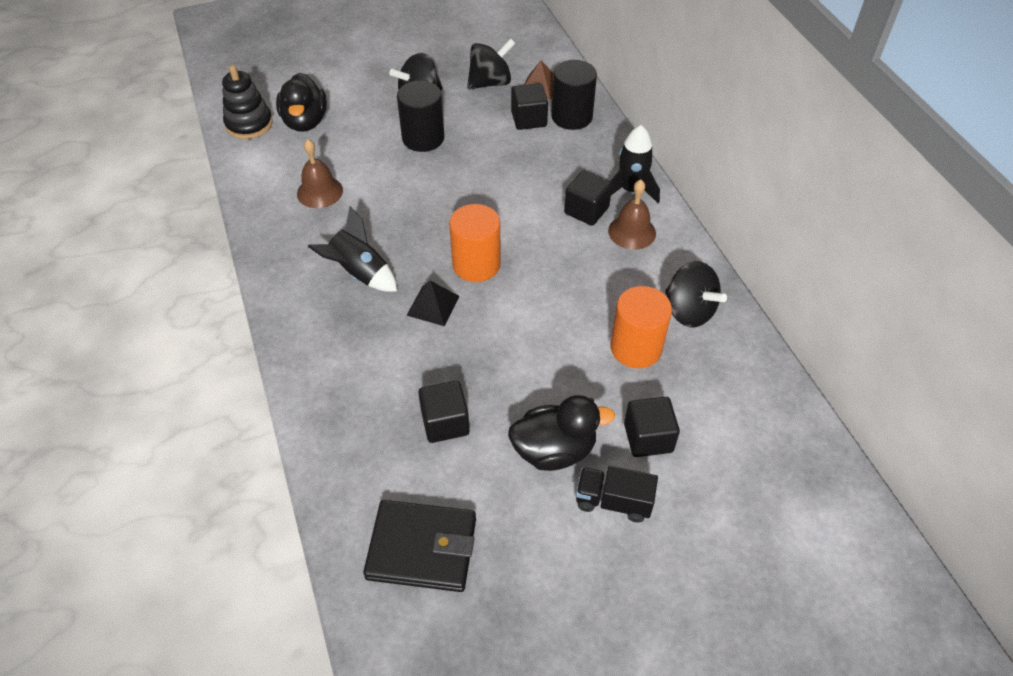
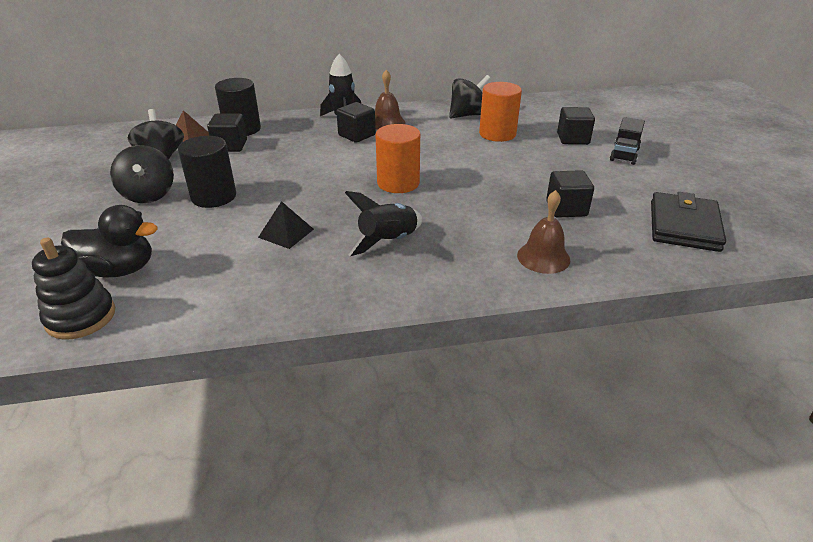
camera: 80 degrees left, 15 degrees down
(320, 192) = (253, 262): brown bell -> brown bell (543, 257)
(433, 305) = (440, 206): black pyramid -> black pyramid (286, 233)
(554, 450) = (587, 169): black duck -> none

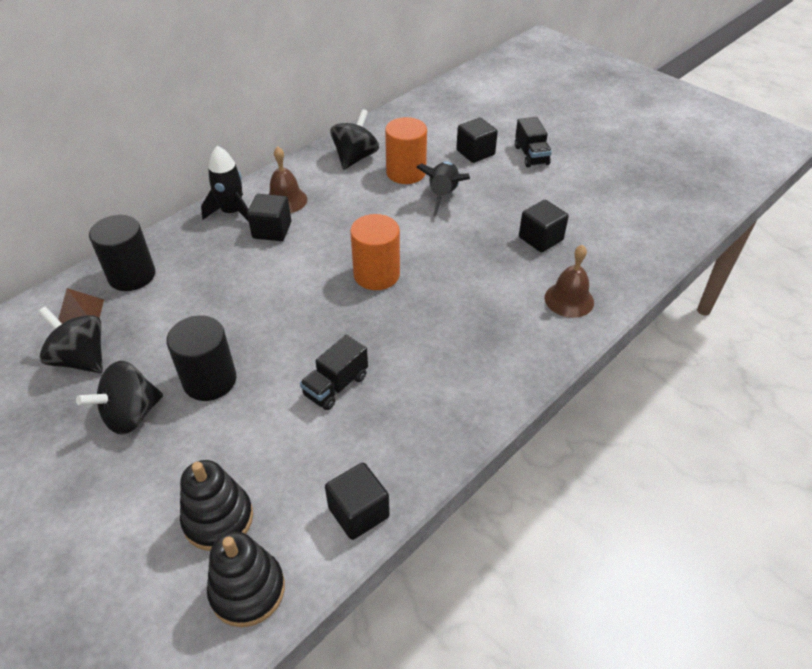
camera: 35 degrees left, 10 degrees up
(119, 270) = (218, 519): black duck -> black stacking toy
(149, 195) = (131, 415): black spinning top -> black spinning top turned 105 degrees clockwise
(230, 146) = (146, 305): black cube -> black cube (358, 512)
(286, 233) = (336, 386): black pyramid -> black truck
(388, 241) = (437, 347): black rocket -> black rocket (443, 195)
(684, 226) = (634, 217): black wallet -> none

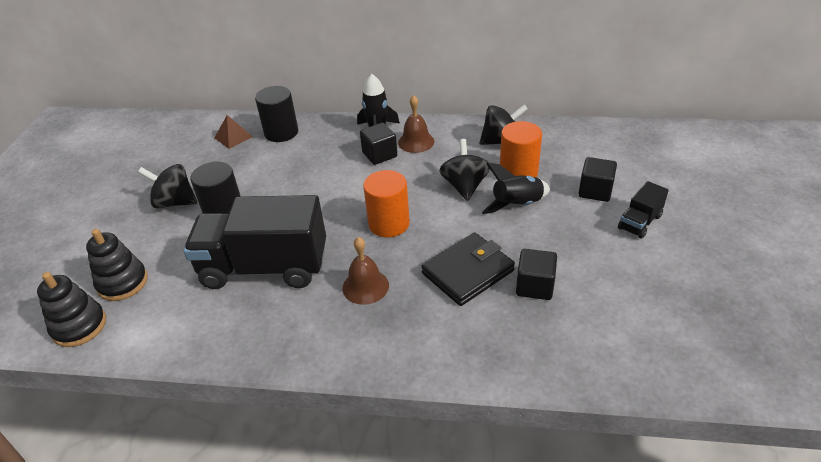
camera: 55 degrees right, 5 degrees down
(81, 359) = (201, 159): black spinning top -> black spinning top (465, 186)
(336, 386) = (265, 267): black truck -> black truck, size x2.24
(358, 512) = (165, 341): black cube -> none
(488, 263) = (468, 272): none -> black wallet
(569, 299) = (478, 343): brown bell -> brown bell (365, 286)

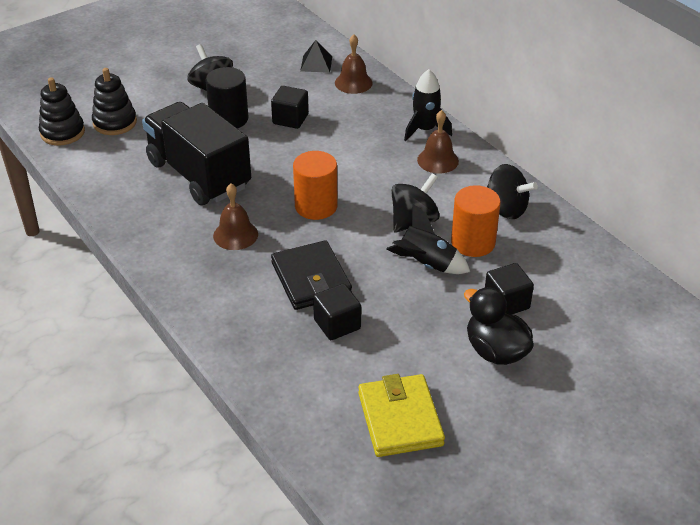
camera: 45 degrees right, 0 degrees up
(233, 137) = (316, 63): brown pyramid -> black pyramid
(281, 132) = (353, 83): black cylinder -> brown bell
(379, 155) = (393, 151): black cube -> black cube (290, 119)
(468, 272) = (311, 279): black wallet -> black wallet turned 60 degrees clockwise
(639, 222) = (495, 351): black truck -> black duck
(672, 309) = (400, 419): none -> yellow wallet

